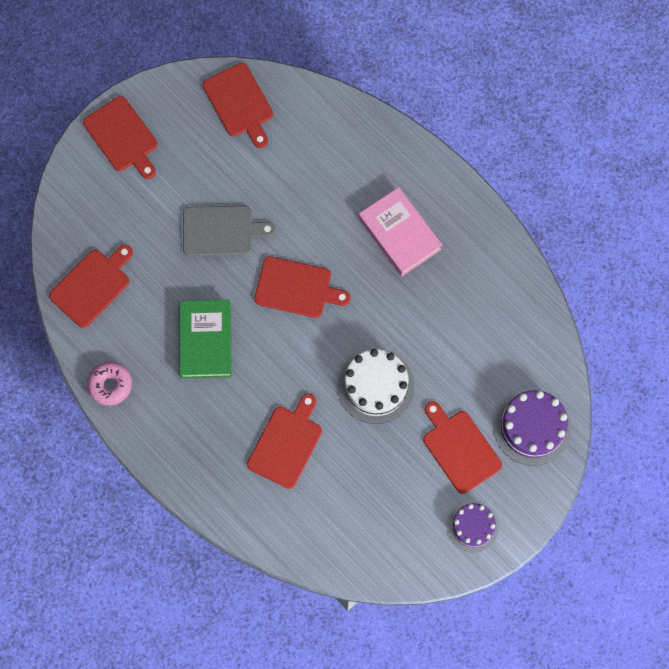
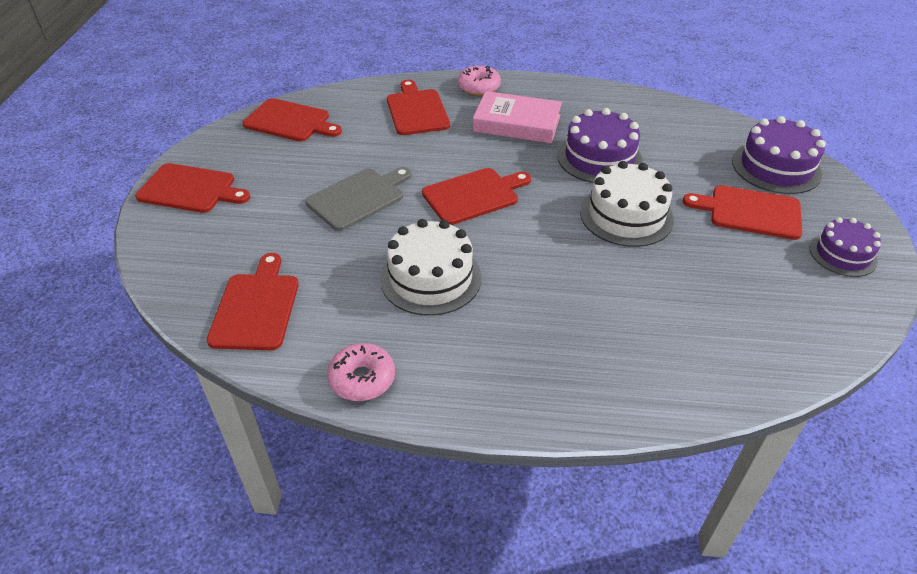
camera: 40 degrees left, 30 degrees down
(206, 341) = (430, 278): green book -> white cake
(286, 444) = (608, 304): red cutting board -> red cutting board (417, 110)
(414, 165) = (479, 87): none -> pink donut
(418, 318) = (599, 158): none -> purple cake

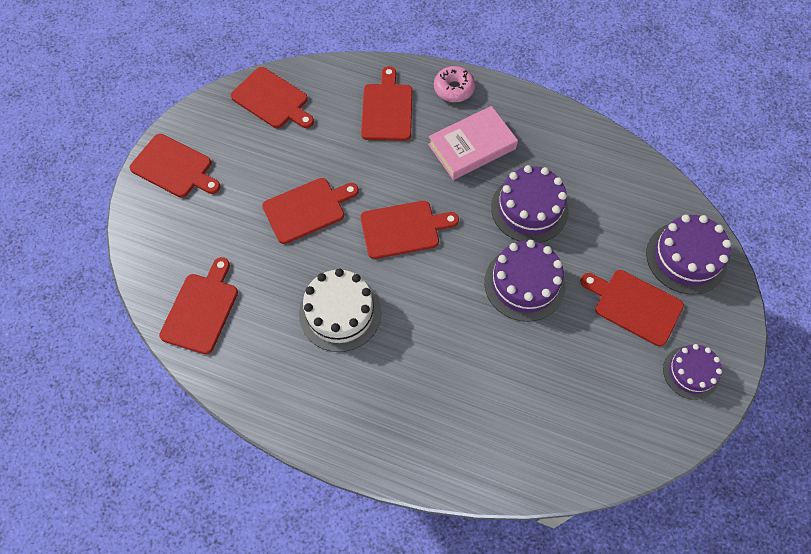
camera: 15 degrees right, 20 degrees up
(358, 198) = (307, 209): grey cutting board -> red cutting board
(362, 379) = (262, 397): pink donut -> none
(517, 123) = (472, 147): pink book -> pink book turned 60 degrees counterclockwise
(626, 215) = (524, 283): white cake -> purple cake

